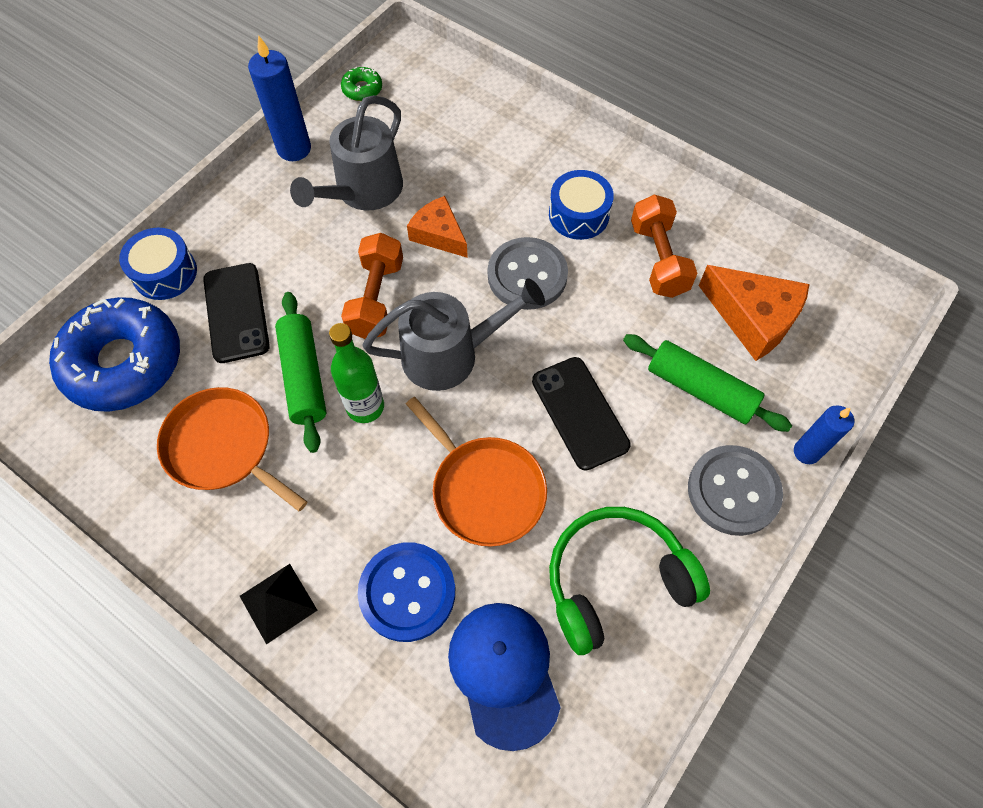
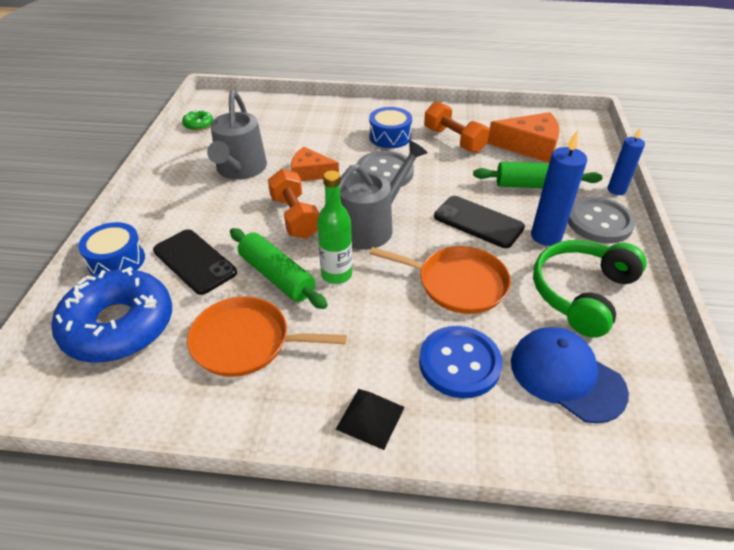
camera: 30 degrees left, 20 degrees down
(294, 149) = (171, 165): blue candle -> blue candle (546, 236)

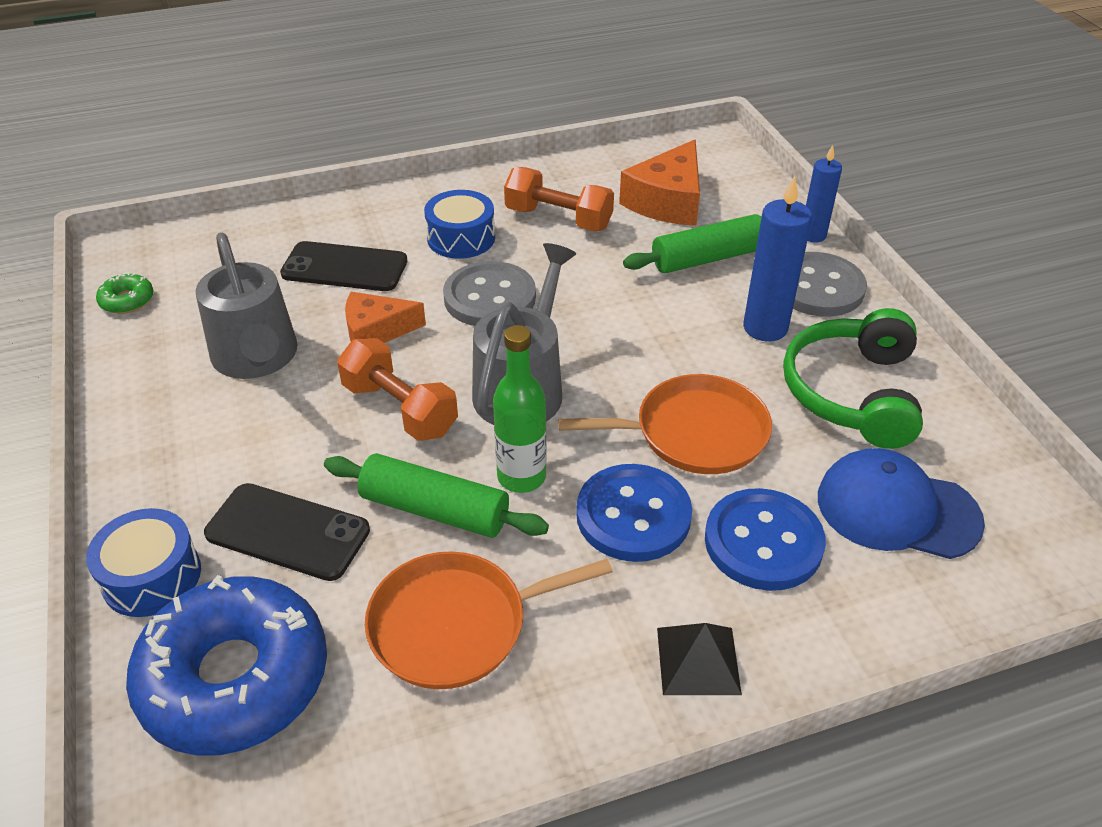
camera: 25 degrees left, 0 degrees up
(387, 318) = (633, 515): none -> blue button
(478, 222) = (667, 334): black phone -> black phone (345, 267)
(529, 146) = (667, 201): orange cheese -> orange cheese turned 135 degrees clockwise

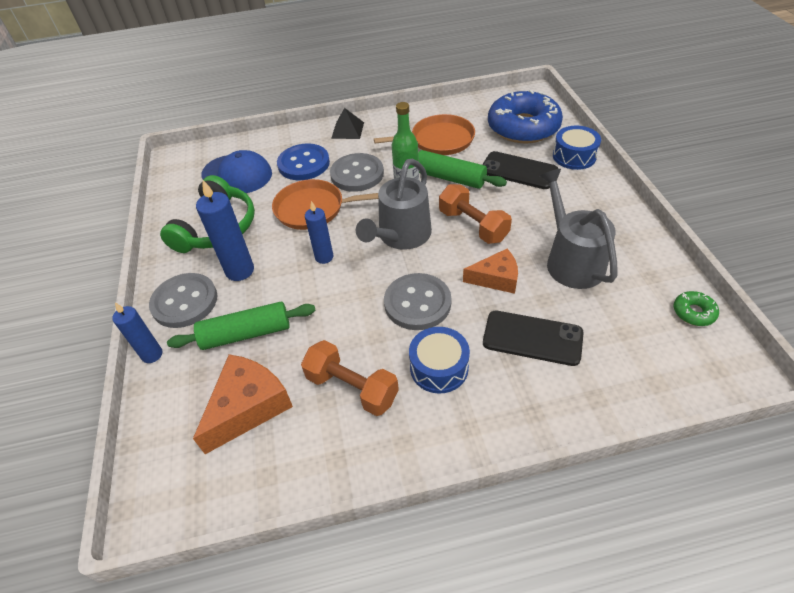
camera: 170 degrees left, 5 degrees up
(633, 515) = (357, 174): blue button -> grey button
(642, 351) = (324, 257): none -> blue candle

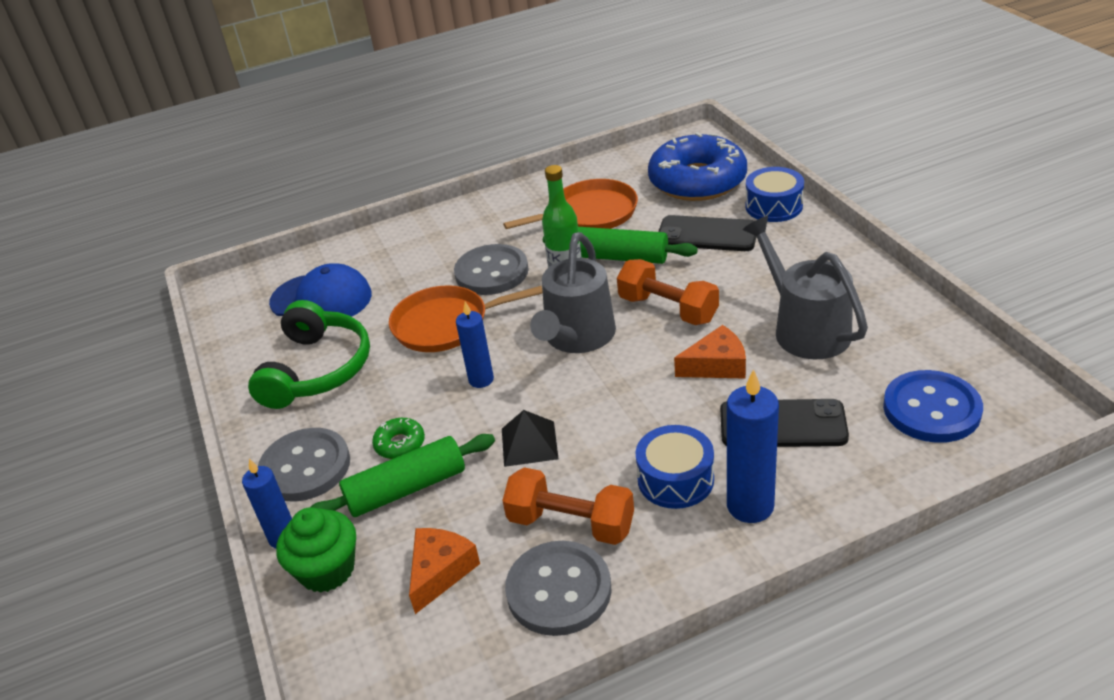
camera: 10 degrees left, 10 degrees down
(172, 387) = (327, 570): none -> green cupcake
(240, 271) = (369, 416): blue candle -> blue candle (750, 506)
(248, 407) = (440, 572): orange cheese -> orange cheese, size x0.66
(304, 164) = (412, 271): blue button -> blue button (931, 409)
(347, 130) = (459, 219): black pyramid -> black pyramid (529, 443)
(417, 303) = (624, 411): grey button -> grey button (559, 590)
(693, 312) = (968, 360): green donut -> green donut (400, 444)

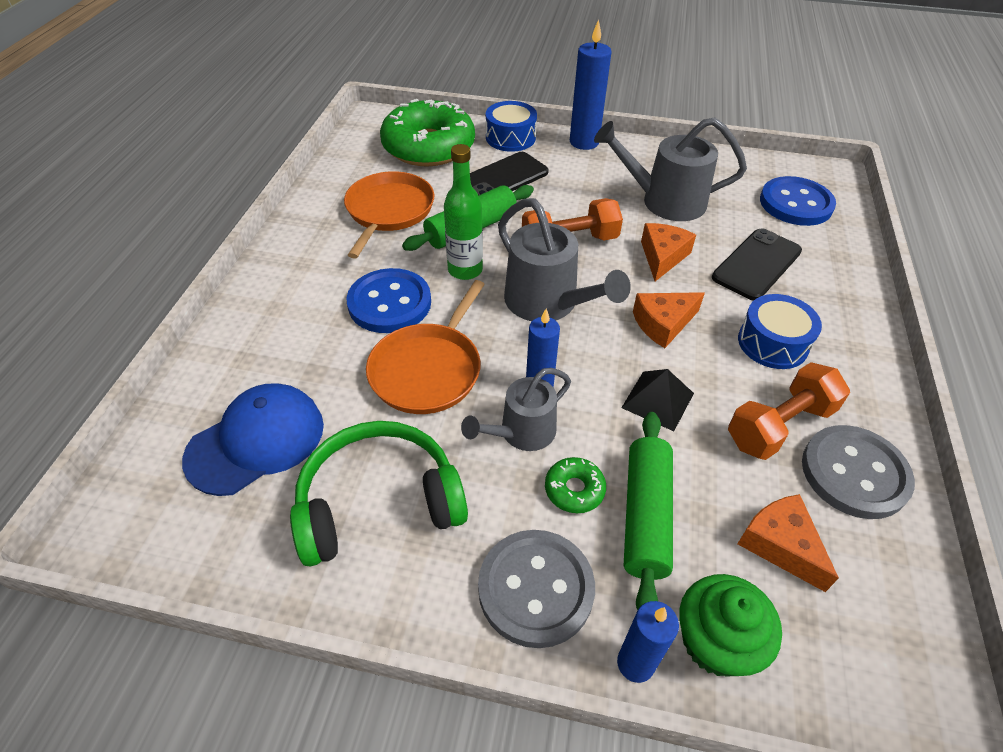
camera: 60 degrees left, 10 degrees up
(317, 369) = (379, 502): green headphones -> green headphones turned 60 degrees counterclockwise
(428, 394) = (521, 433): none -> grey watering can
(491, 272) = (389, 303): grey button -> blue button
(624, 406) = (663, 324): none -> orange cheese
(697, 181) = (428, 147): blue donut -> green donut
(750, 506) = (829, 324): blue candle -> blue candle (584, 142)

